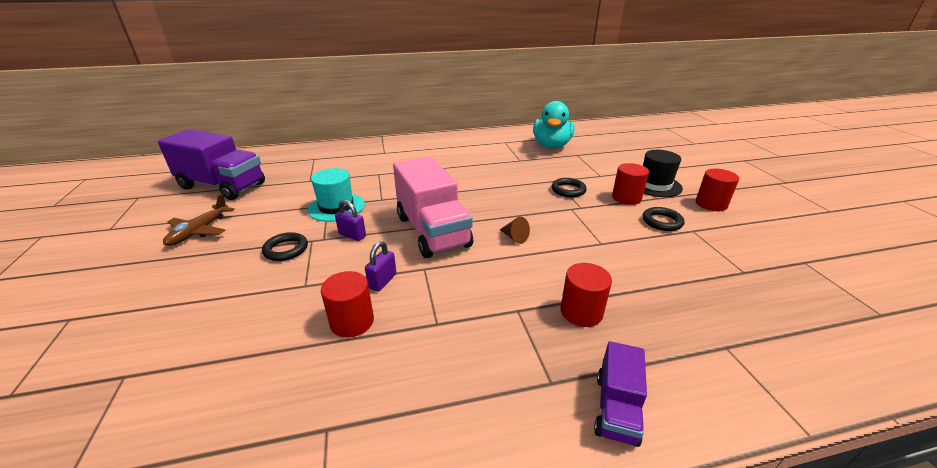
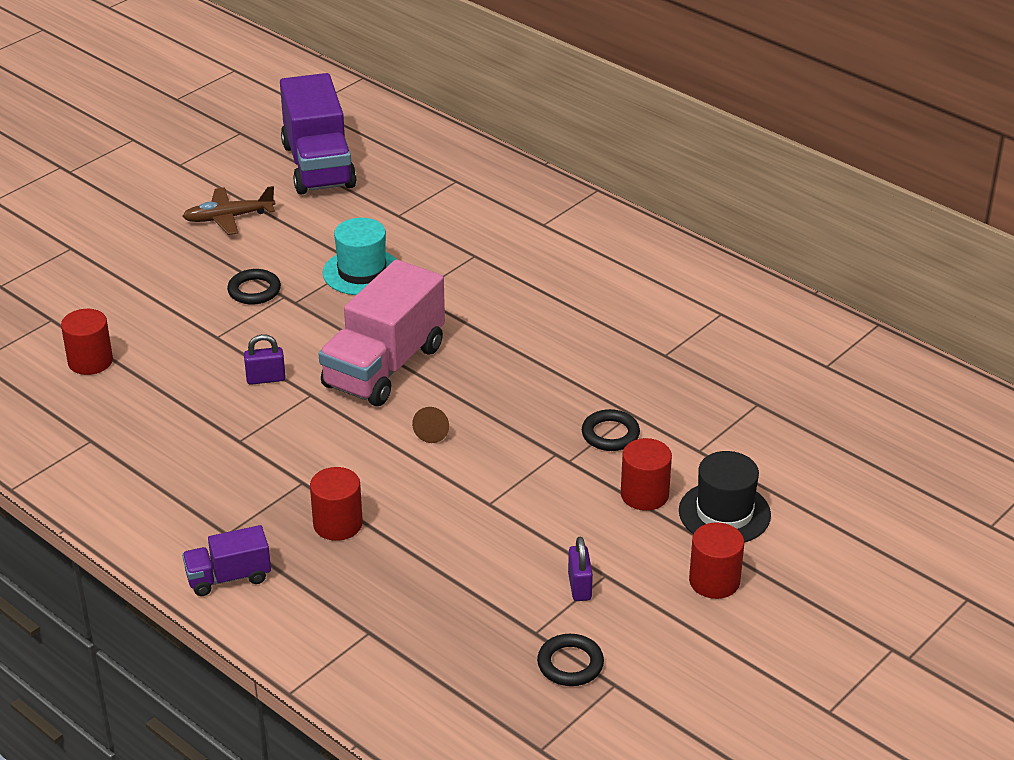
camera: 55 degrees right, 5 degrees up
(352, 235) = (319, 316): purple padlock -> purple padlock (579, 587)
(352, 321) = (198, 391): red cylinder -> red cylinder (90, 361)
(551, 146) = (765, 366): turquoise duck -> none
(662, 222) = (602, 542): black ring -> black ring (570, 664)

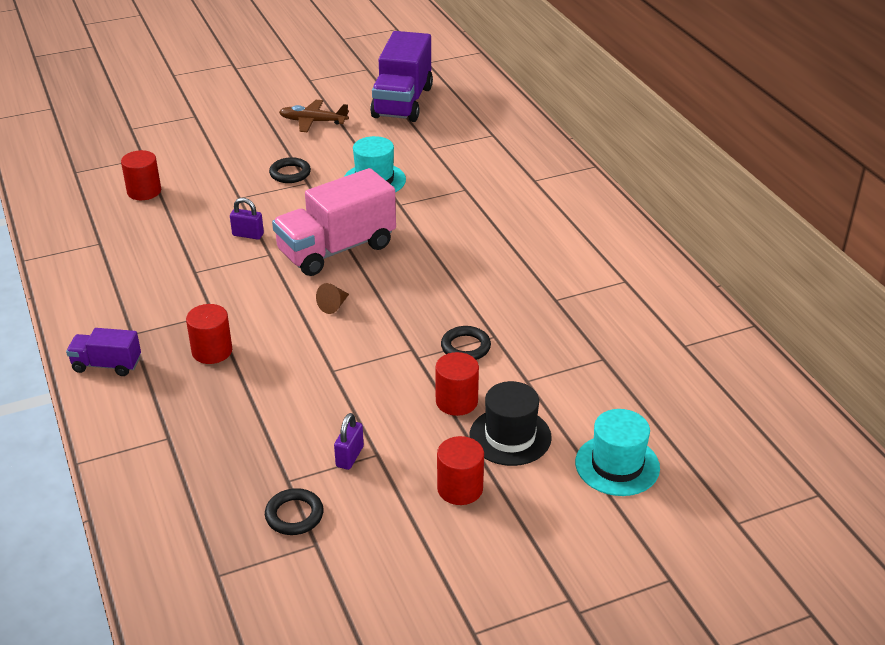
camera: 25 degrees right, 0 degrees up
(846, 507) = (617, 465): none -> turquoise hat

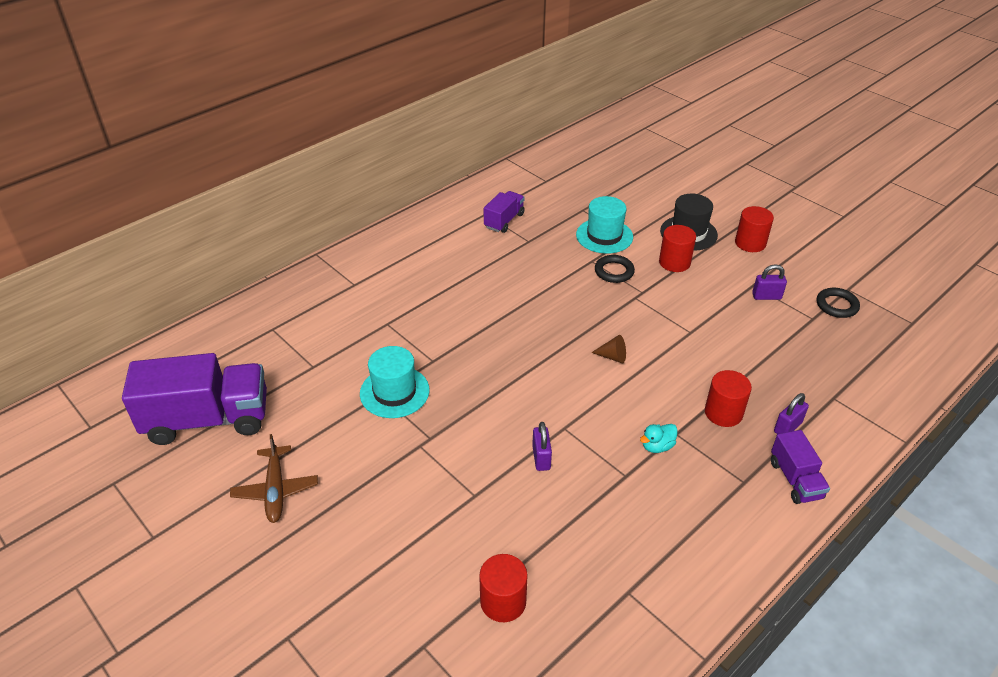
camera: 110 degrees left, 5 degrees up
(162, 386) = (787, 427): none -> purple padlock
(209, 298) = (657, 446): none -> turquoise duck
(290, 173) = (406, 467): black ring -> none
(336, 249) = (530, 381): pink truck -> none
(604, 291) = (504, 221): none -> purple truck
(617, 465) = (678, 190): turquoise hat -> turquoise hat (604, 236)

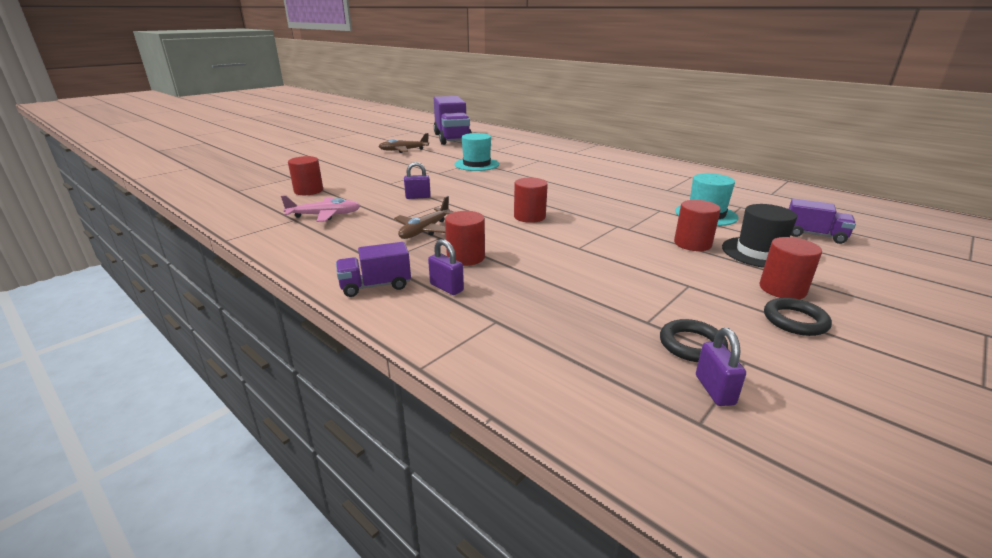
camera: 85 degrees right, 15 degrees down
(504, 221) = (687, 182): purple truck -> purple truck (814, 235)
(612, 357) = (529, 217): brown cone -> red cylinder
(612, 558) = (324, 215): none -> pink plane
(614, 271) = (651, 218): black ring -> black ring (795, 321)
(657, 446) = (425, 230): turquoise duck -> brown plane
(766, 296) = (671, 292): purple padlock -> purple padlock (714, 390)

